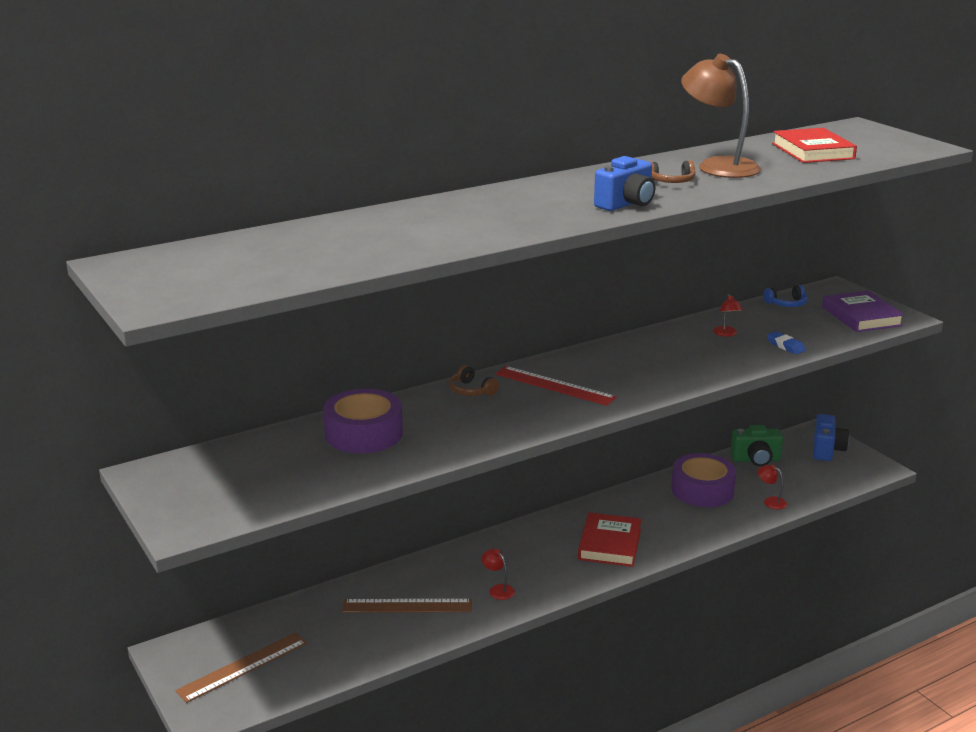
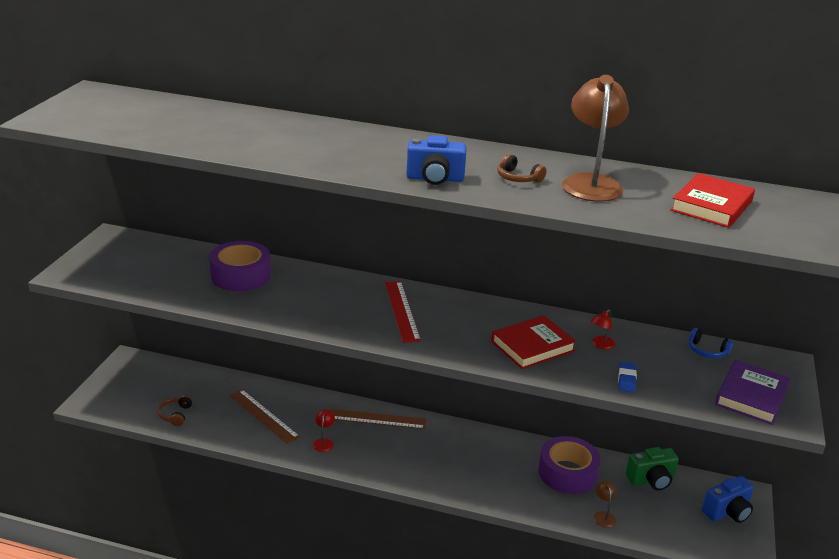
camera: 45 degrees right, 5 degrees up
(243, 666) = (142, 390): brown ruler -> brown ruler (377, 419)
(471, 390) = (349, 285): brown headphones -> brown headphones (175, 415)
(609, 544) = (437, 463): red book -> red book (532, 346)
(756, 460) = (651, 480): green camera -> green camera turned 60 degrees counterclockwise
(770, 501) = (603, 516): red lamp -> brown lamp

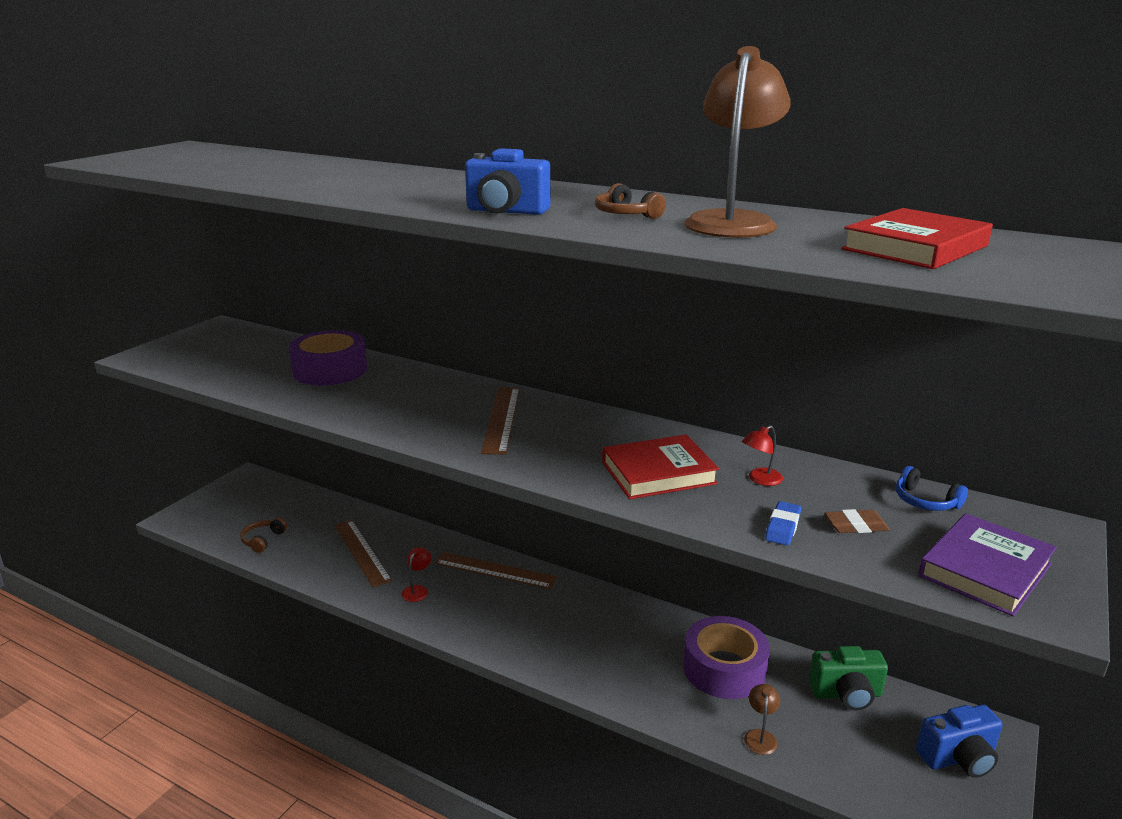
camera: 15 degrees right, 5 degrees down
(401, 311) = (501, 419): red ruler -> brown ruler
(670, 374) = (856, 526): none -> brown eraser

